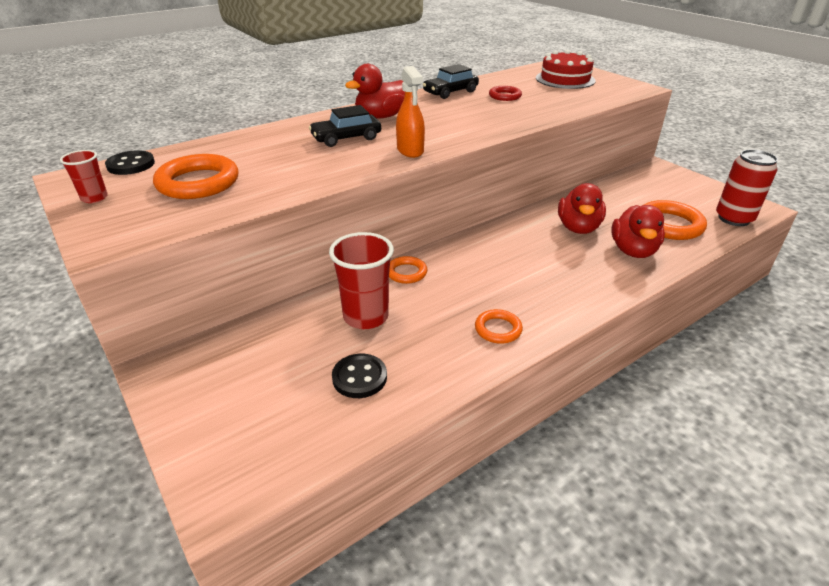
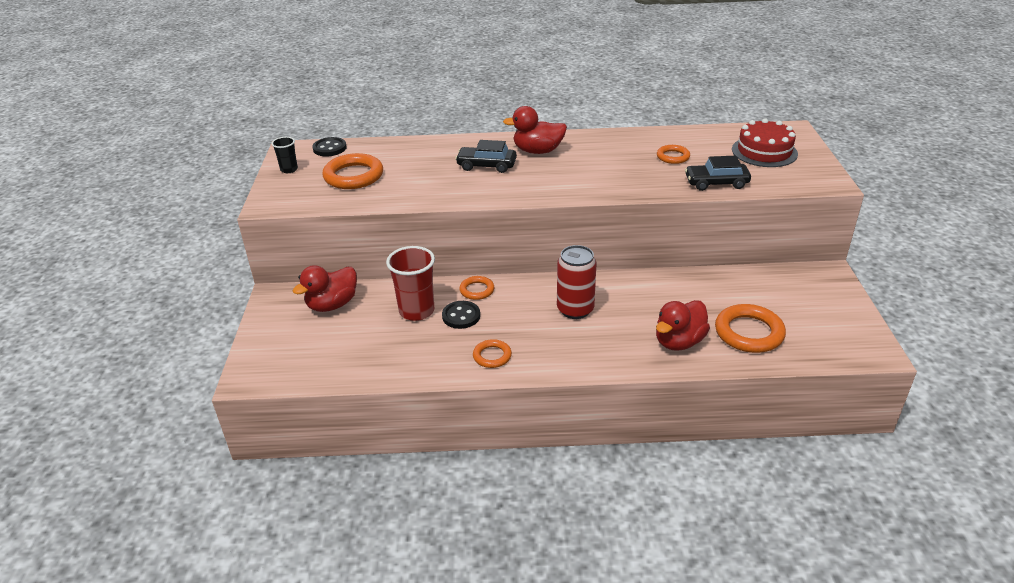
camera: 35 degrees right, 0 degrees up
(94, 198) = (289, 169): red cup -> black cup
(359, 377) = (373, 348): black button -> black button (461, 316)
(410, 151) = (518, 191): orange spray bottle -> none
(450, 92) = (629, 139): black car -> black car (716, 183)
(505, 96) = (673, 157): red ring -> orange ring
(578, 228) = (658, 304): red duck -> red duck (332, 305)
(734, 218) = (827, 351): red can -> red can (575, 309)

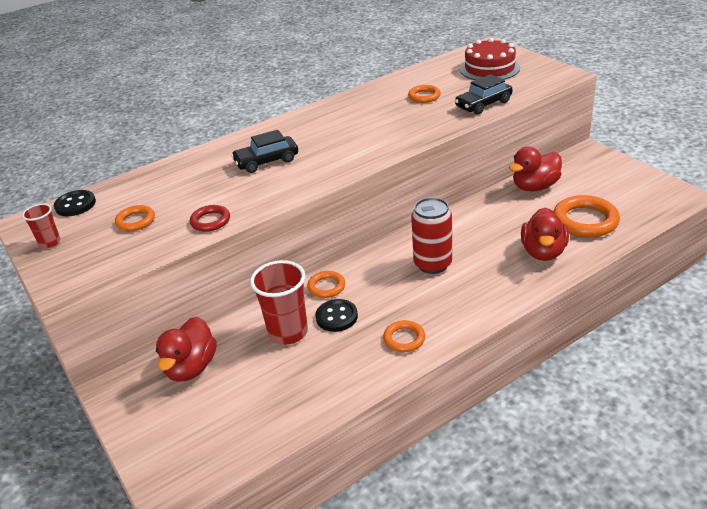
camera: 30 degrees left, 0 degrees up
(289, 169) = (50, 243): black cup -> red cup
(353, 176) = (135, 221): orange ring -> orange ring, size x0.56
(400, 196) = (210, 221): none -> red ring
(538, 151) = (301, 132): red duck -> red duck (535, 187)

